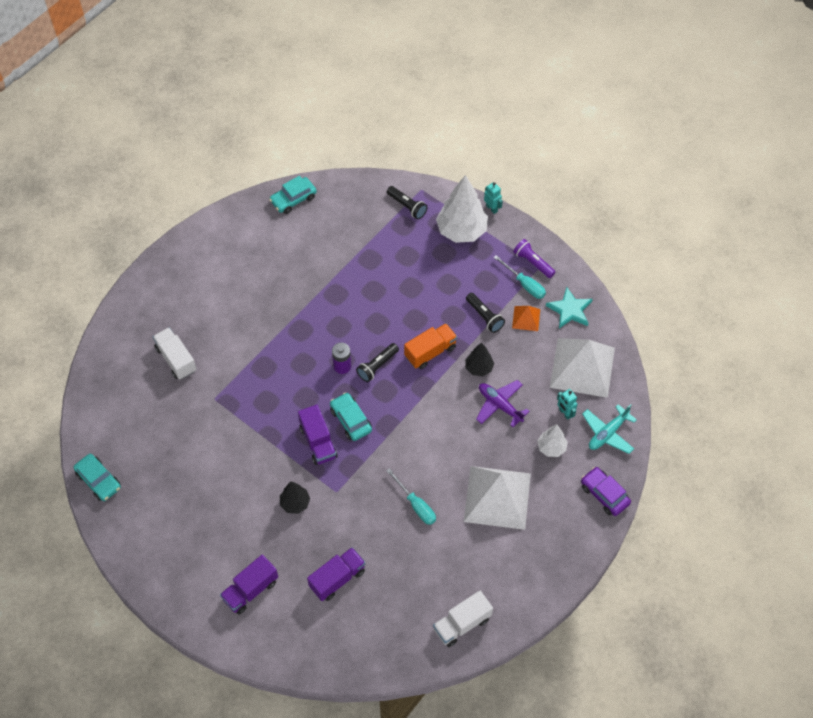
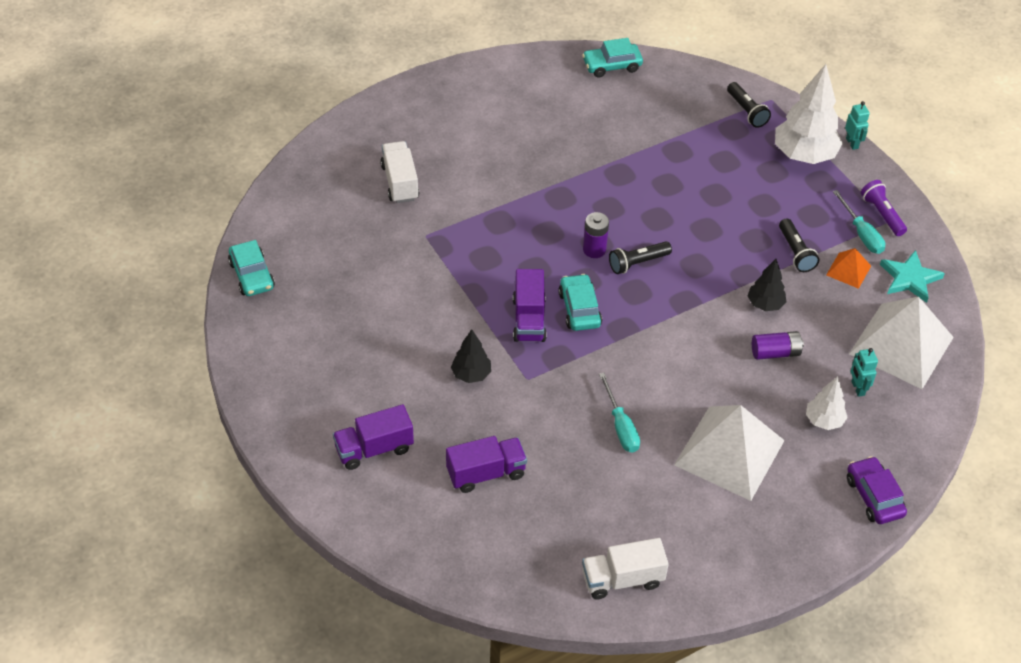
camera: 20 degrees right, 10 degrees down
(430, 352) = (710, 268): orange truck -> none
(500, 405) = (775, 353): purple plane -> purple battery
(607, 433) = (906, 429): turquoise plane -> none

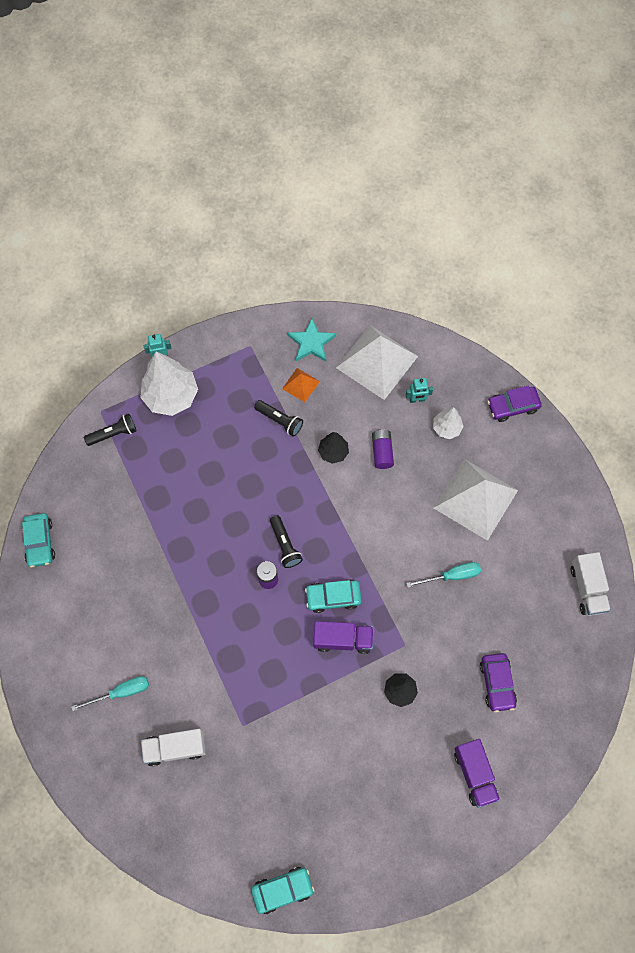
camera: 85 degrees left, 20 degrees up
(486, 473) = (497, 683): purple truck -> purple car
(795, 252) = (280, 420): black flashlight -> black flashlight turned 45 degrees clockwise
(861, 234) = (263, 368): turquoise screwdriver -> turquoise screwdriver (121, 692)
(882, 214) = (242, 349): purple flashlight -> none

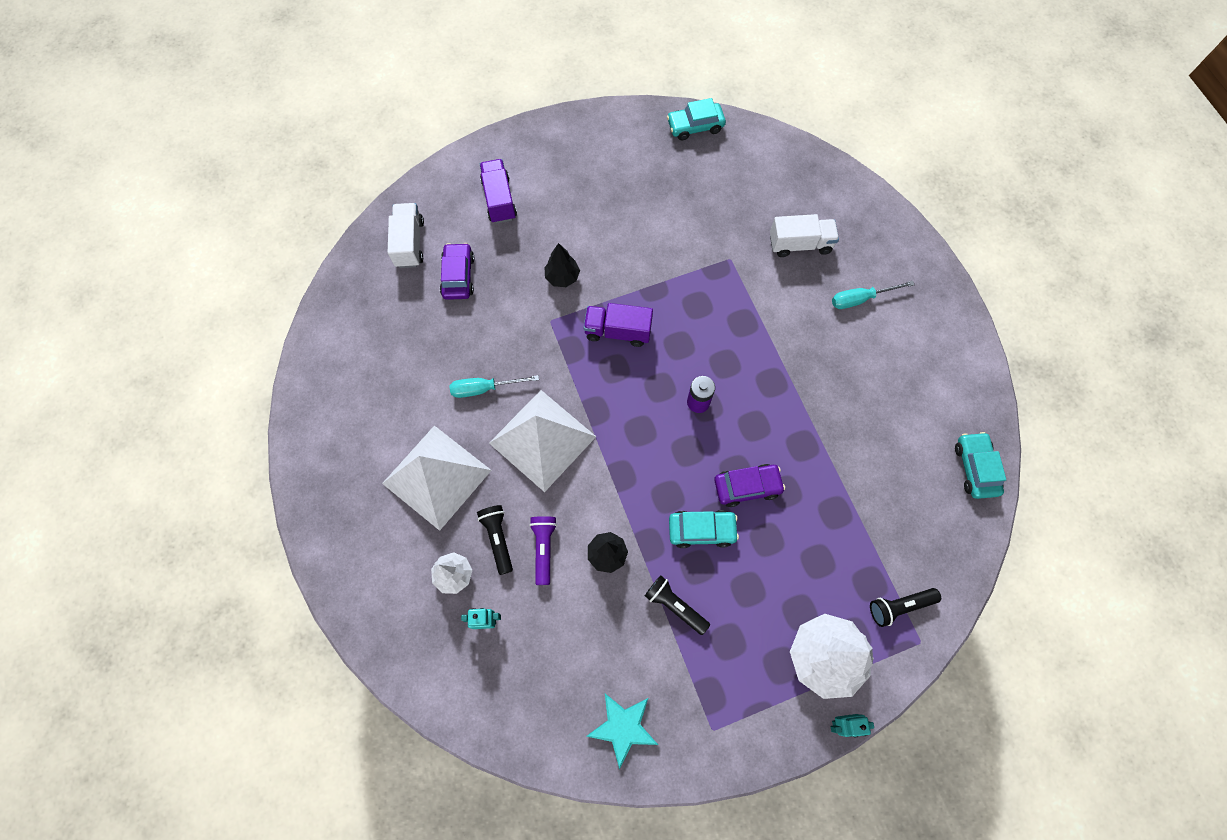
camera: 175 degrees left, 0 degrees up
(285, 545) = (676, 440): black flashlight -> black flashlight (498, 539)
(300, 385) = (643, 658): orange pyramid -> none
(333, 597) = (624, 376): turquoise car -> turquoise car (701, 530)
(376, 361) = (532, 686): white pyramid -> white pyramid (542, 440)
(382, 452) = (544, 549): purple battery -> purple flashlight
(512, 406) = (359, 599): purple car -> purple car (747, 487)
(587, 588) = (333, 362): white truck -> white truck (409, 243)

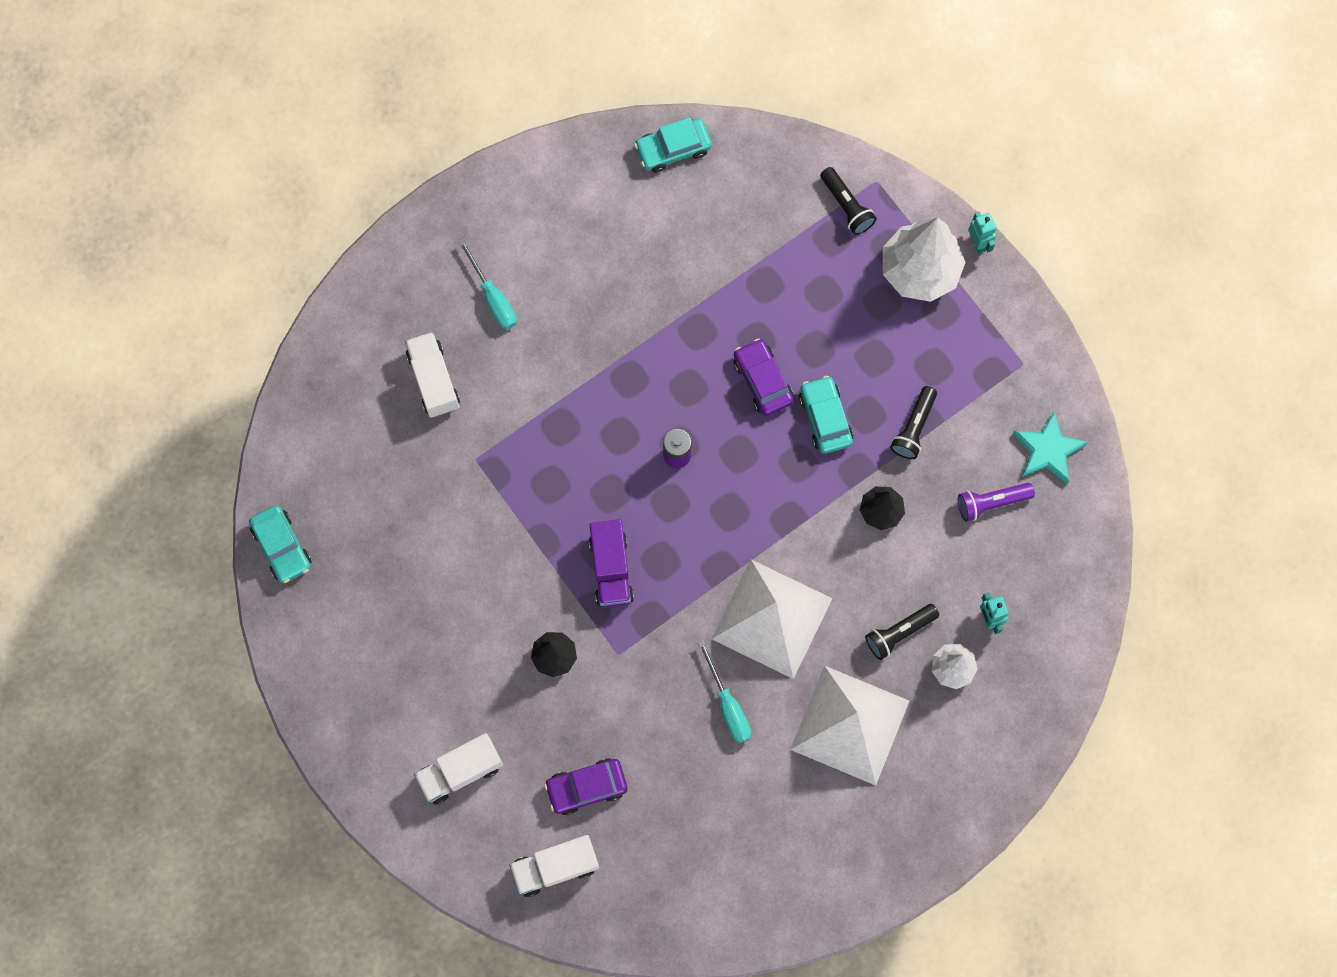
camera: 105 degrees left, 5 degrees up
(499, 200) = (460, 771): purple truck -> white truck
(544, 549) = (895, 580): purple flashlight -> purple flashlight (991, 503)

